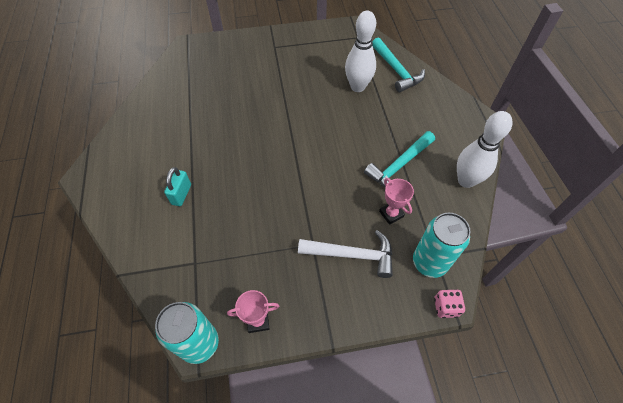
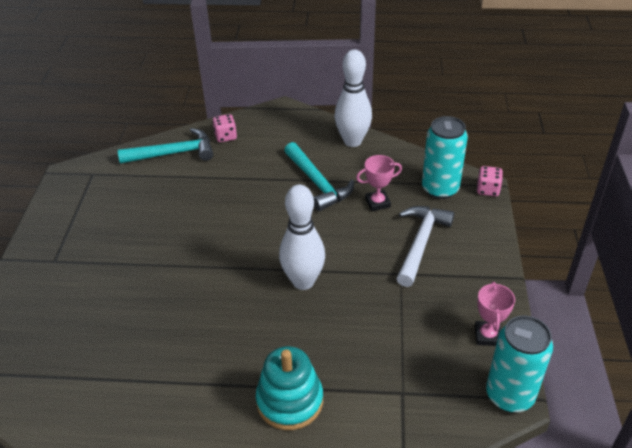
camera: 75 degrees left, 15 degrees down
(181, 194) = (290, 401): turquoise padlock -> turquoise stacking toy
(357, 87) = (182, 191): white bowling pin -> white bowling pin (303, 281)
(430, 94) = (225, 136): none -> pink dice

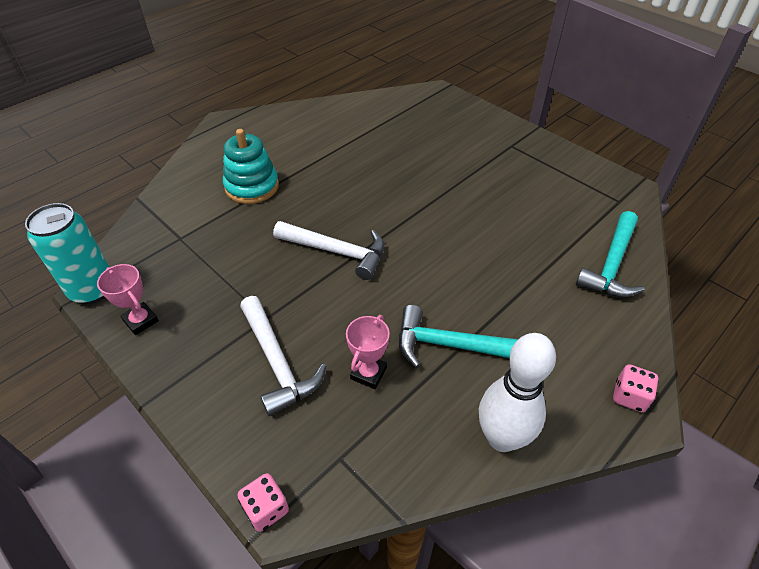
camera: 130 degrees right, 5 degrees up
(225, 136) = (614, 320): pink dice -> pink dice (629, 396)
(303, 281) = (336, 252): white bowling pin -> white hammer
(440, 189) = (324, 455): turquoise can -> none

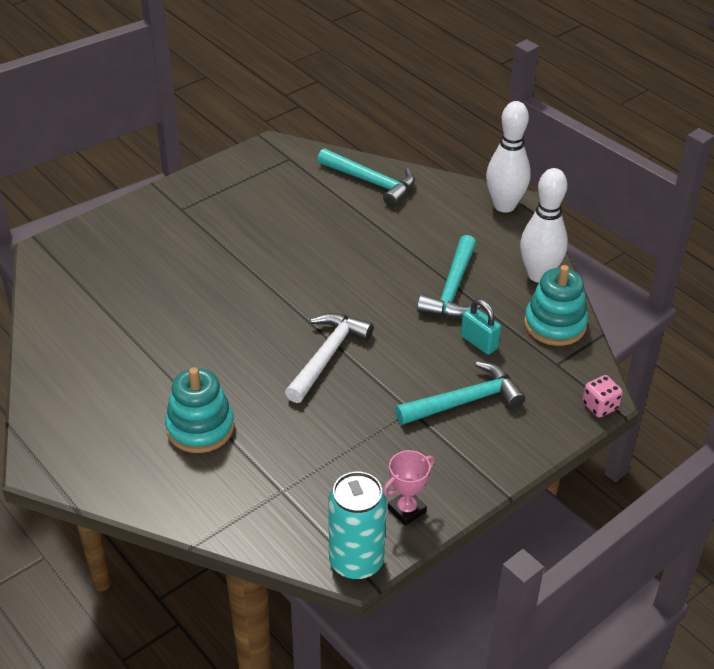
camera: 85 degrees left, 5 degrees down
(277, 362) = (464, 401): white hammer -> turquoise hammer
(368, 373) = (479, 342): pink trophy -> turquoise padlock
(410, 456) = (555, 324): none -> turquoise stacking toy
(629, 396) = (504, 206): pink dice -> white bowling pin

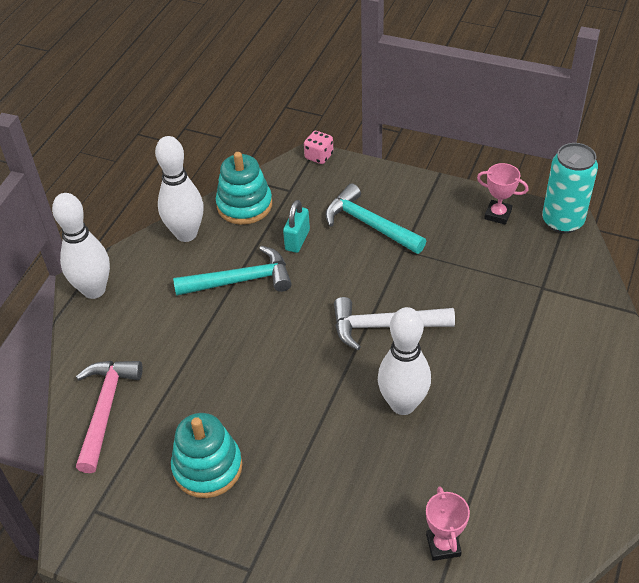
camera: 115 degrees left, 5 degrees up
(107, 300) = (443, 545): none -> pink trophy
(200, 427) = (531, 369): turquoise stacking toy -> turquoise stacking toy (207, 467)
(238, 332) = (403, 404): none -> white bowling pin
(371, 182) = (105, 409): turquoise hammer -> pink hammer

